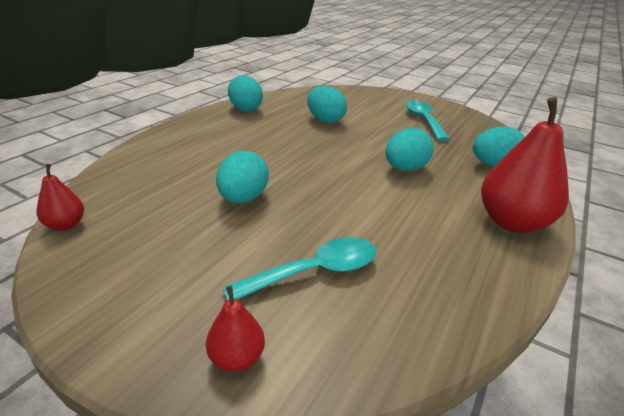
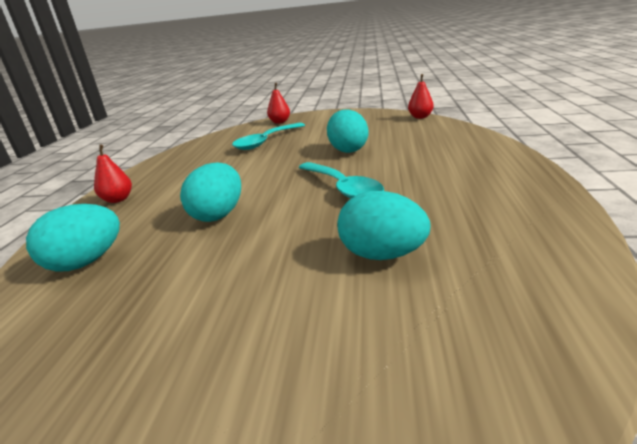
camera: 160 degrees right, 5 degrees down
(245, 109) = (537, 225): turquoise egg -> none
(423, 120) = (180, 347): turquoise spoon -> turquoise spoon (343, 188)
(512, 222) = (118, 199): red pear -> red pear, size x0.49

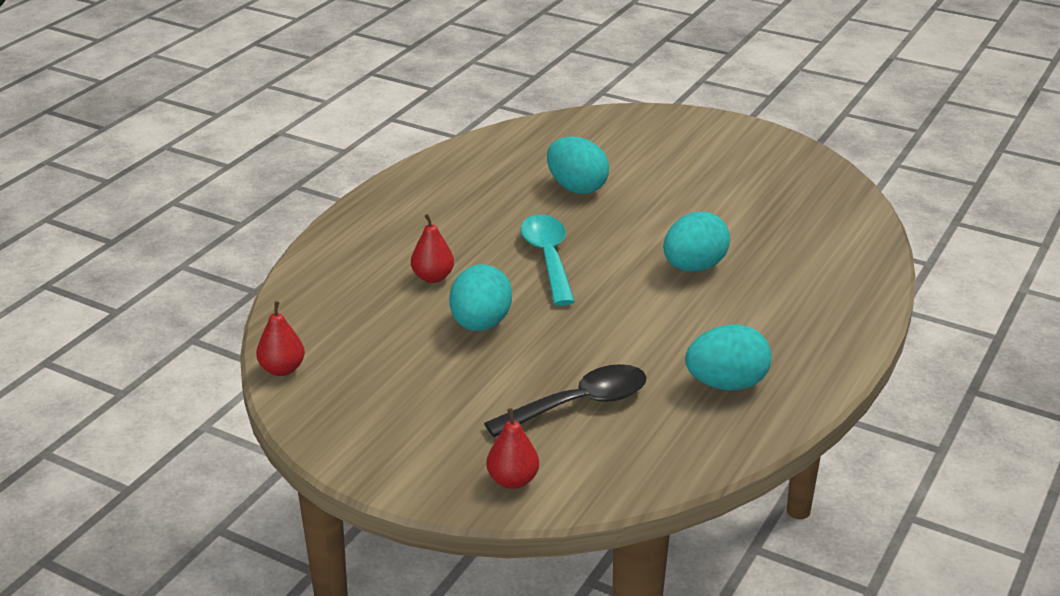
camera: 160 degrees left, 5 degrees up
(86, 262) = (822, 253): turquoise egg -> turquoise egg (726, 384)
(118, 199) = (820, 336): red pear -> red pear (433, 277)
(266, 142) = (579, 404): turquoise spoon -> black spoon

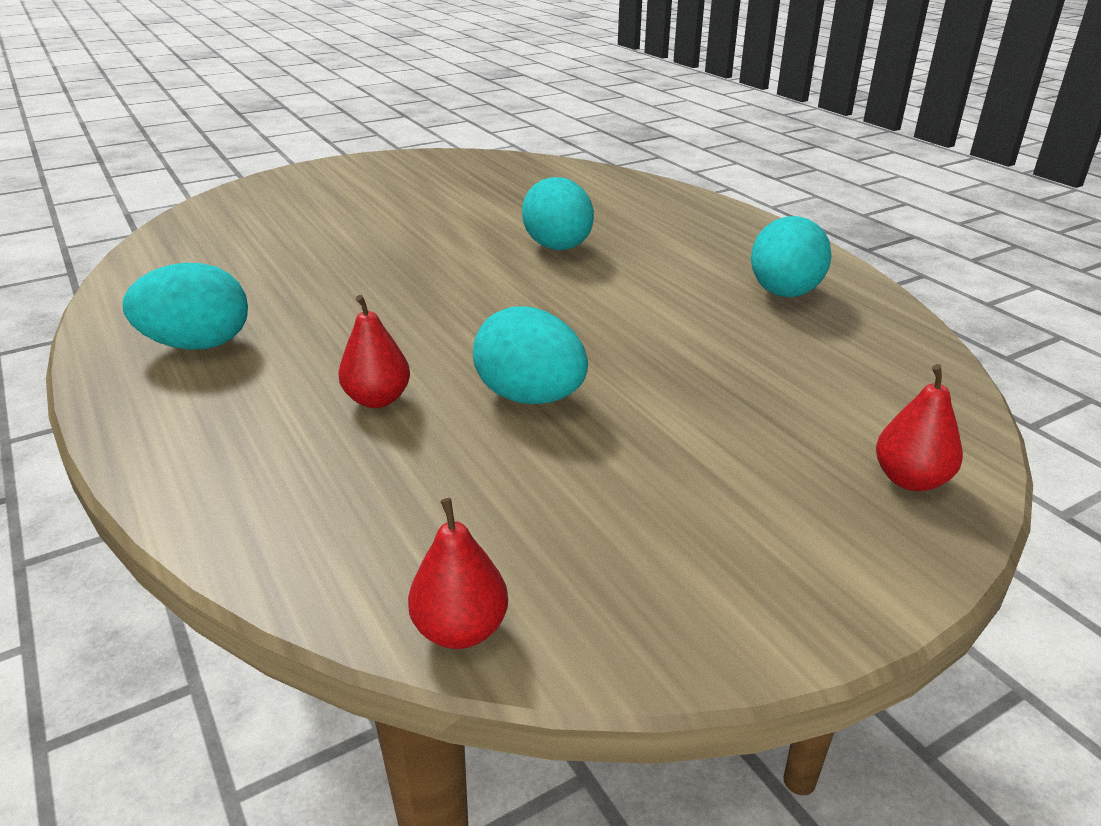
camera: 60 degrees left, 0 degrees up
(548, 258) = (440, 312): turquoise spoon -> none
(576, 188) = (322, 256): turquoise egg -> turquoise egg (198, 345)
(579, 404) = (765, 383): black spoon -> none

